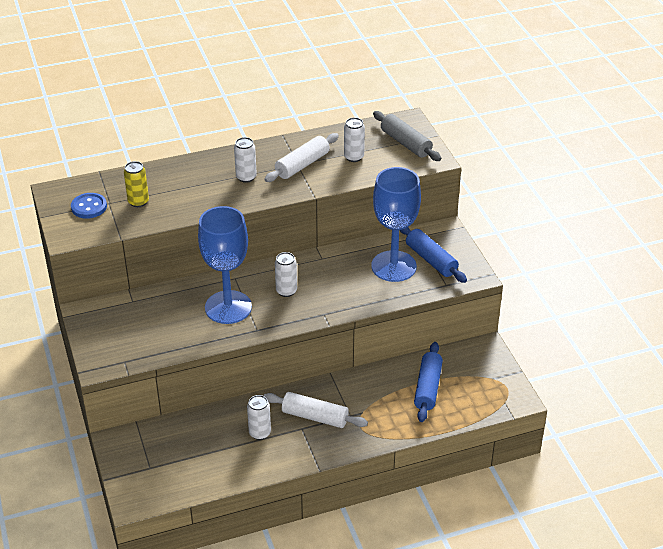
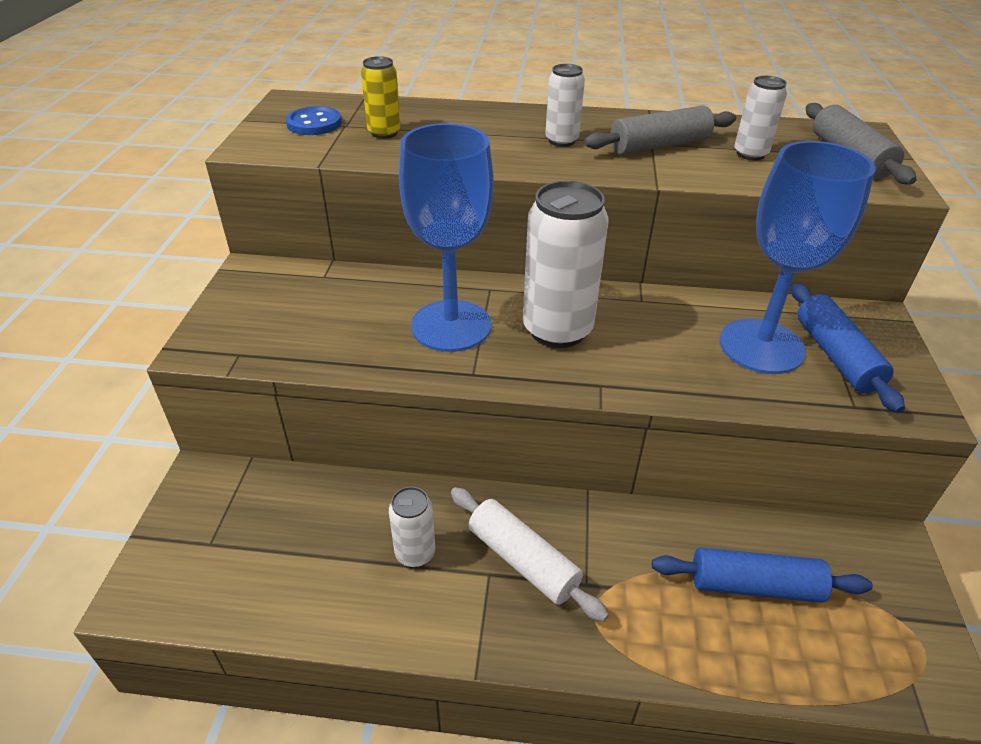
camera: 25 degrees right, 0 degrees up
(286, 291) = (557, 330): white can -> white can, size x1.91
(302, 165) = (659, 146): white rolling pin -> grey rolling pin
(427, 388) = (754, 585): blue rolling pin -> blue rolling pin turned 60 degrees clockwise

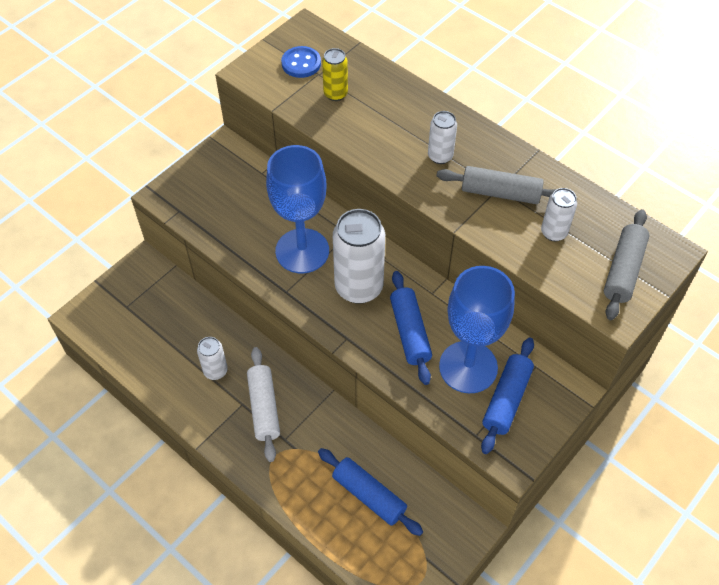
camera: 35 degrees right, 15 degrees up
(663, 344) = (410, 332): none -> blue rolling pin

